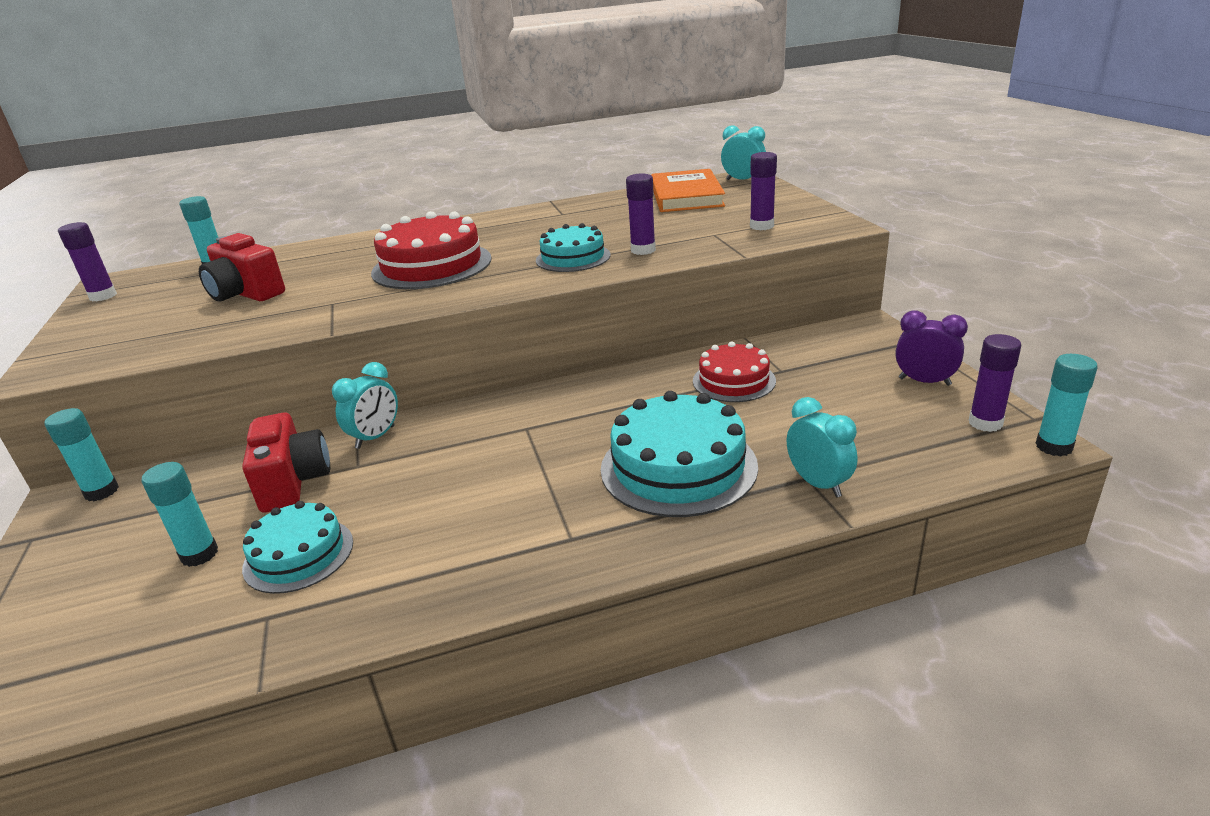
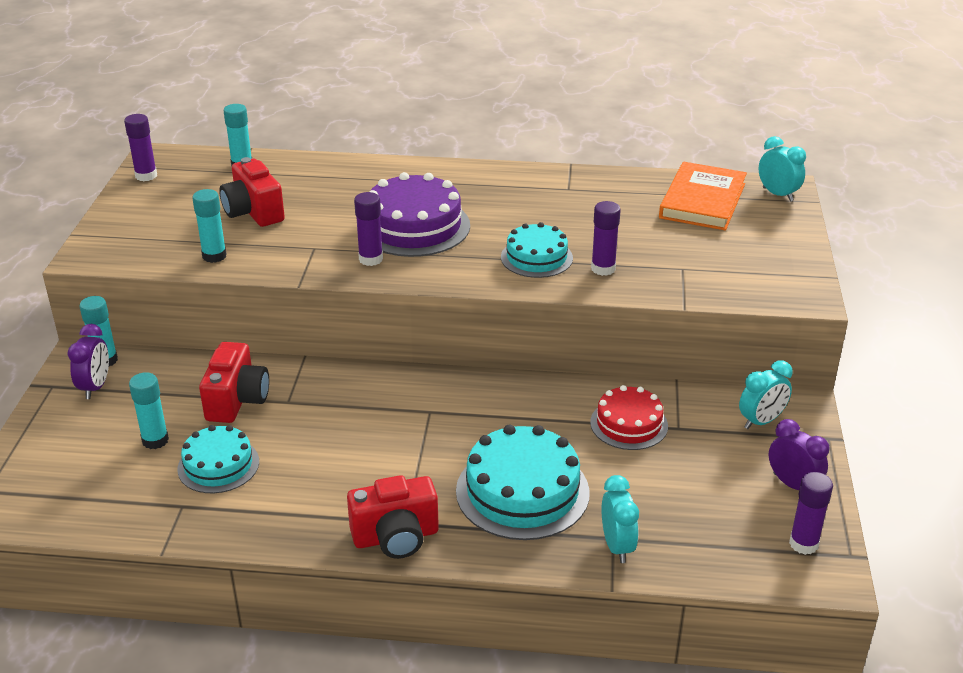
camera: 20 degrees right, 5 degrees up
(95, 522) = (95, 387): none -> purple clock
(375, 437) = (312, 379): turquoise clock -> turquoise clock (761, 421)
(432, 265) = (414, 226): red cake -> purple cake
(570, 558) = (396, 537): none -> red camera
(761, 226) = (735, 272): purple glue stick -> purple glue stick (371, 259)
(1054, 446) = (837, 586): turquoise glue stick -> turquoise glue stick (214, 256)

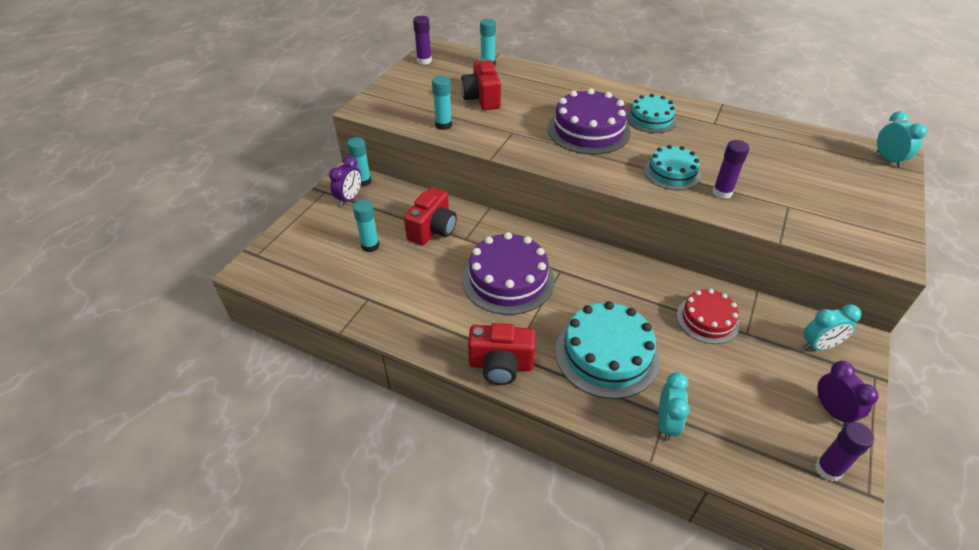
camera: 20 degrees right, 10 degrees up
(218, 465) = (402, 275): turquoise cake -> turquoise cake (651, 119)
(365, 437) = (508, 279): none -> purple cake
(371, 259) = (548, 149): purple glue stick -> none
(702, 201) = (821, 153): orange book -> none

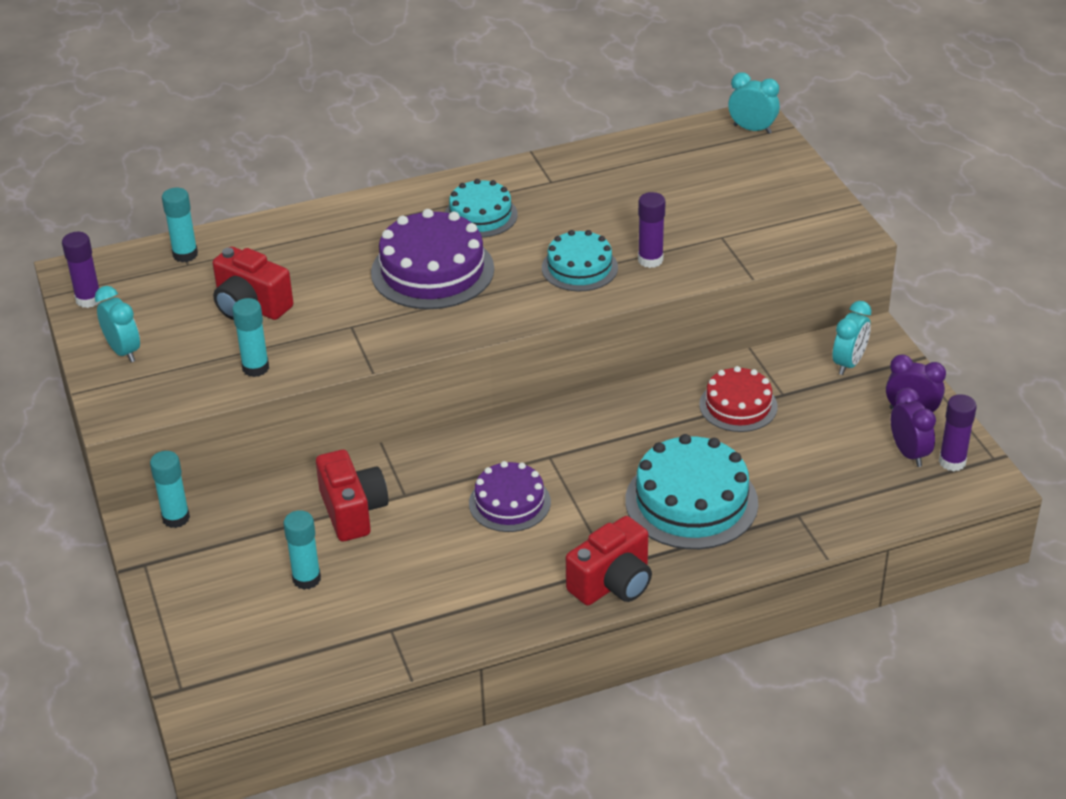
camera: 45 degrees left, 5 degrees down
(349, 199) = (192, 549): purple clock -> purple clock (909, 453)
(508, 279) = (509, 502): purple cake -> purple cake, size x0.62
(666, 423) = (806, 520): turquoise clock -> turquoise clock (123, 351)

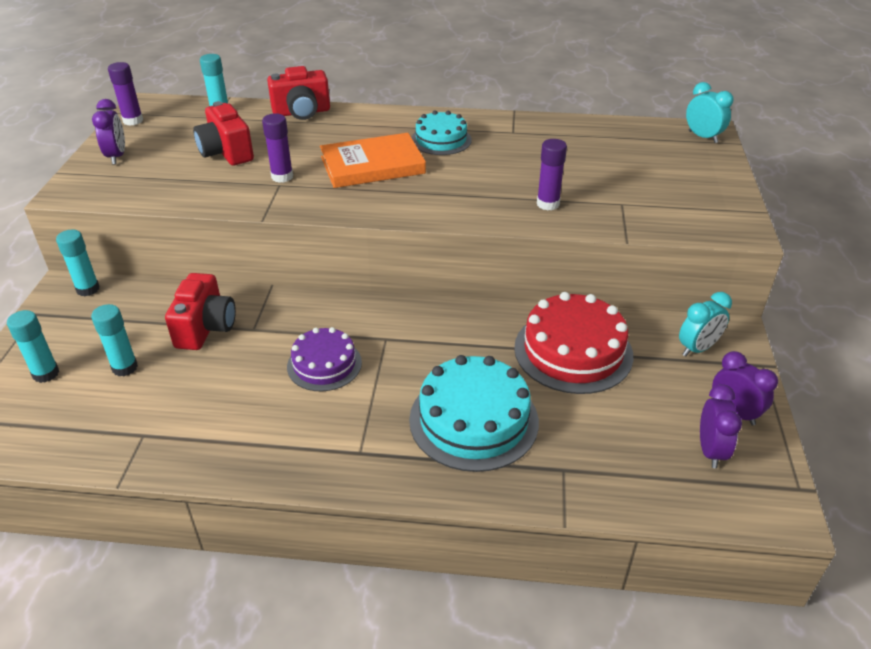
camera: 25 degrees right, 0 degrees up
(123, 351) = (117, 156): turquoise clock -> purple clock
(255, 368) = (186, 192): turquoise glue stick -> turquoise glue stick (46, 374)
(432, 271) = (372, 165): purple cake -> orange book
(579, 268) = (485, 194): turquoise cake -> none
(612, 583) = (350, 468): red camera -> red camera (301, 112)
(738, 405) = (573, 351): red cake -> red cake, size x1.61
(952, 462) = (751, 476): purple glue stick -> purple glue stick (282, 177)

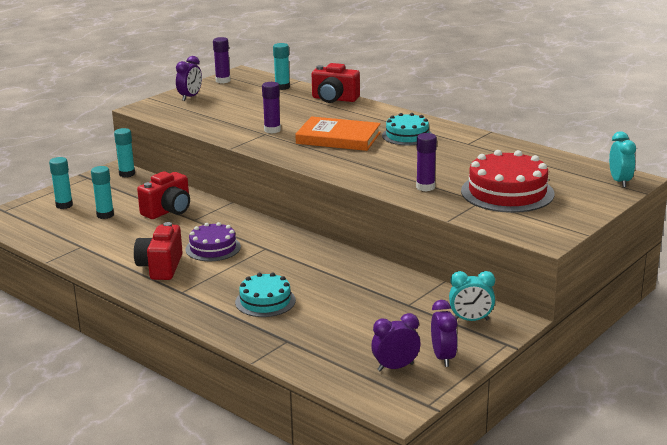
camera: 35 degrees right, 15 degrees down
(226, 152) = (256, 110): red camera -> red camera (161, 267)
(473, 420) = (265, 301): turquoise cake -> turquoise cake, size x0.62
(573, 351) = (378, 292): red cake -> red cake (507, 192)
(710, 451) = (395, 367): purple clock -> purple clock turned 150 degrees counterclockwise

